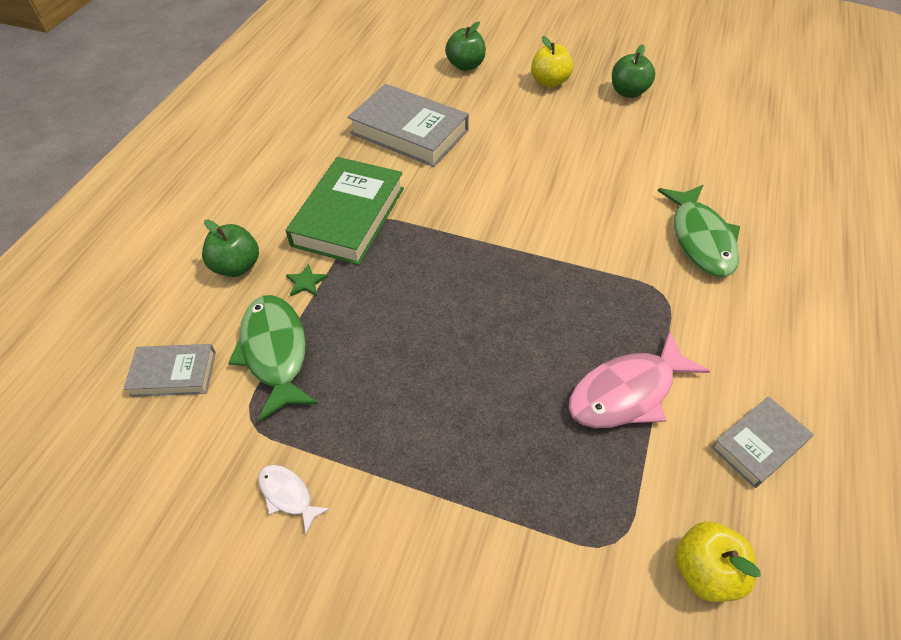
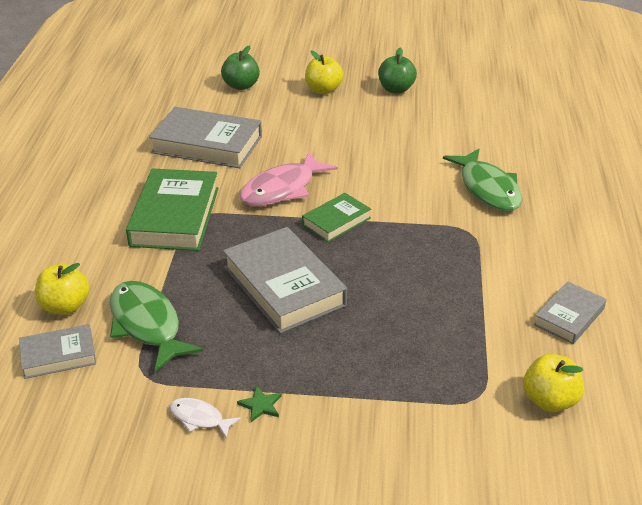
camera: 15 degrees left, 15 degrees down
(202, 311) = (65, 306): none -> yellow apple
(237, 266) = (84, 269): green apple -> none
(306, 282) = (155, 271): green star -> green star (260, 405)
(434, 330) = (284, 286): none -> grey book
(516, 253) = (336, 221): none -> green book
(627, 392) = (458, 301): pink fish -> pink fish (282, 189)

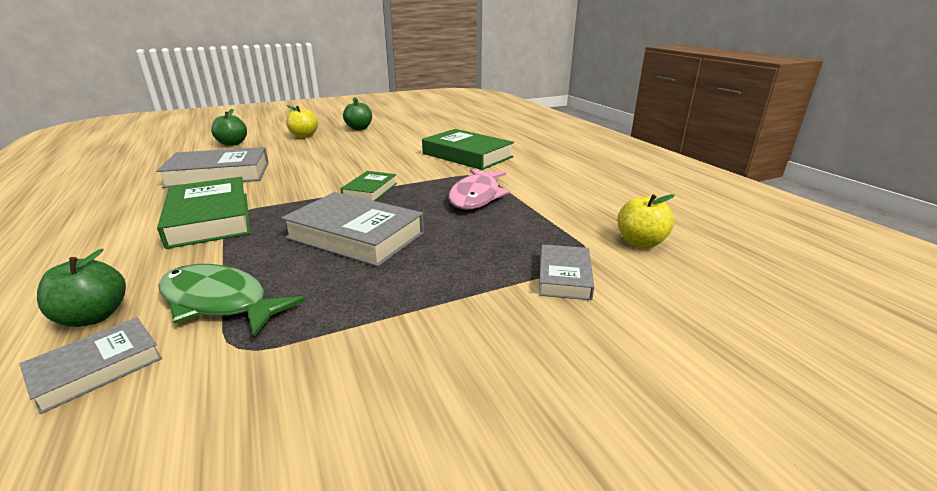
camera: 30 degrees left, 10 degrees down
(65, 306) = (94, 317): yellow apple -> green apple
(199, 418) = (339, 365): white fish -> none
(260, 405) = (403, 327): green star -> none
(282, 189) = (308, 184): pink fish -> pink fish (476, 196)
(488, 189) = (467, 155): green fish -> green book
(569, 316) = (593, 197): grey book -> grey book (564, 276)

